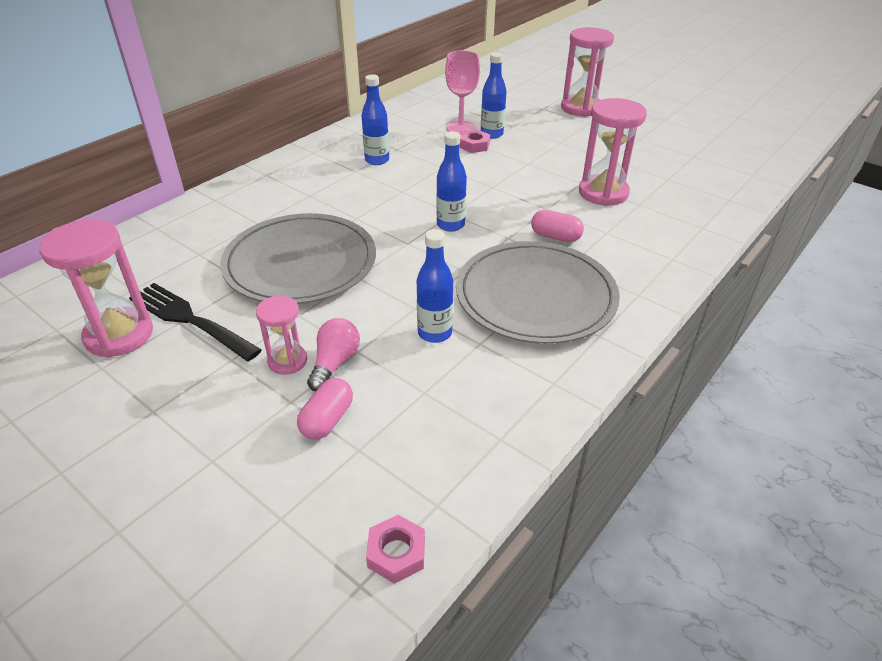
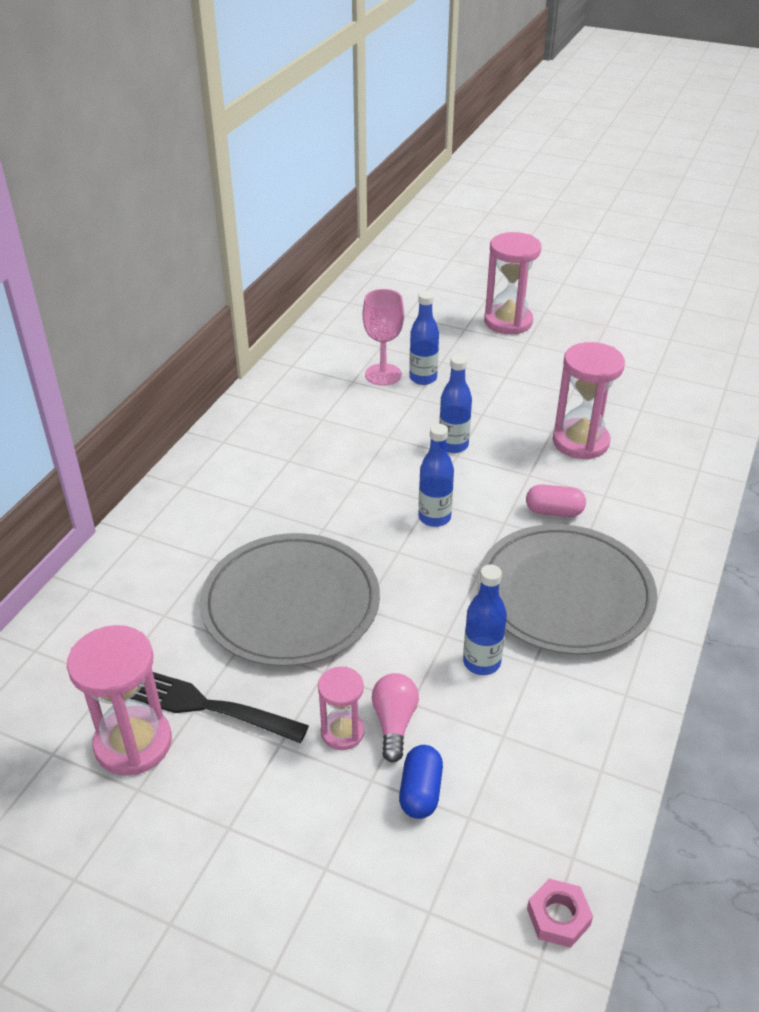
camera: 15 degrees left, 0 degrees up
(327, 420) = (420, 792): pink capsule -> blue capsule
(377, 160) = (306, 440): blue bottle -> blue bottle (453, 445)
(474, 145) = (410, 398): pink nut -> none

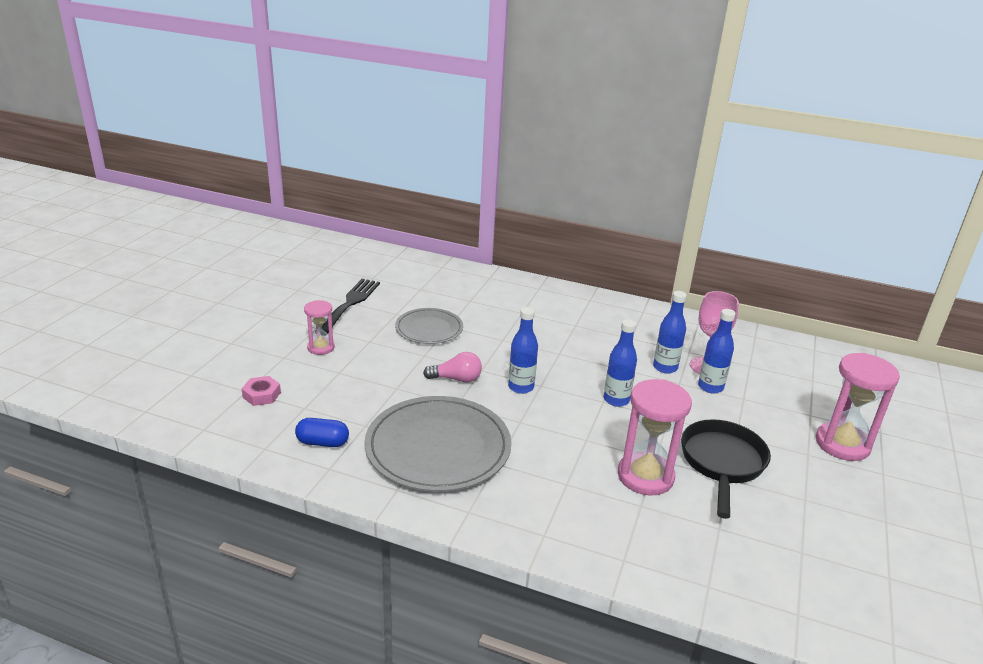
camera: 85 degrees right, 10 degrees down
(133, 743) = (327, 286): pink hourglass -> none
(291, 603) = (429, 329): grey plate -> grey plate, size x0.58
(394, 723) = (324, 366): pink light bulb -> pink light bulb (456, 379)
(420, 792) = (270, 374): blue capsule -> blue capsule (322, 442)
(481, 662) = (369, 402): blue bottle -> blue bottle (665, 367)
(550, 392) = (722, 463): none -> black pan
(554, 511) = (538, 450): pink capsule -> none
(558, 917) = (167, 420): pink nut -> pink nut (262, 395)

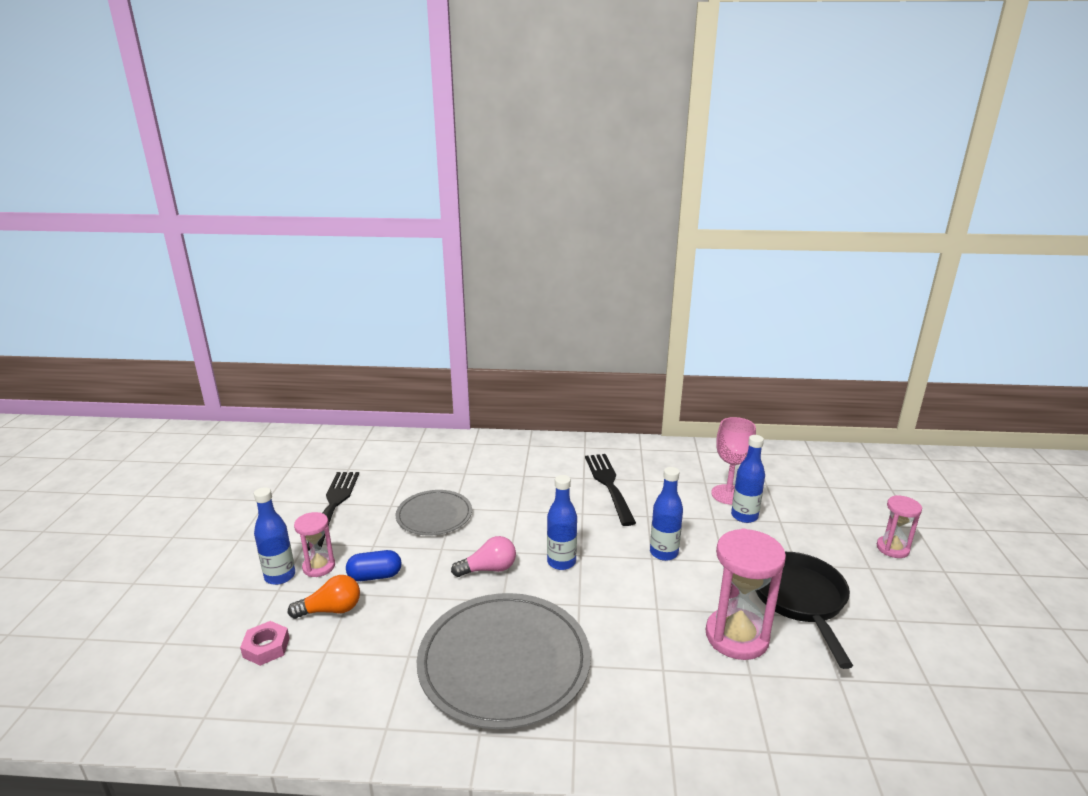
camera: 15 degrees left, 5 degrees down
(318, 380) = (331, 610): none -> orange light bulb
(322, 442) = (365, 693): blue capsule -> blue capsule (375, 576)
(596, 336) = (609, 485): none -> black fork
(665, 367) = (691, 505): blue bottle -> blue bottle (280, 576)
(842, 444) = (892, 548): pink hourglass -> pink hourglass, size x0.57

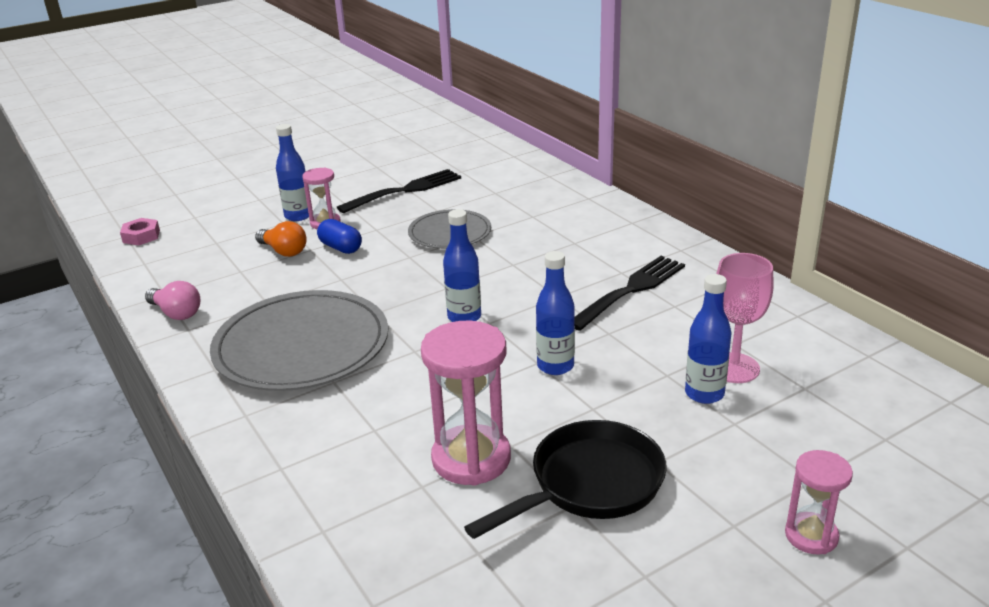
camera: 55 degrees right, 5 degrees up
(266, 647) = (222, 249): pink nut -> pink nut (141, 236)
(488, 569) = (409, 288): pink light bulb -> pink light bulb (176, 313)

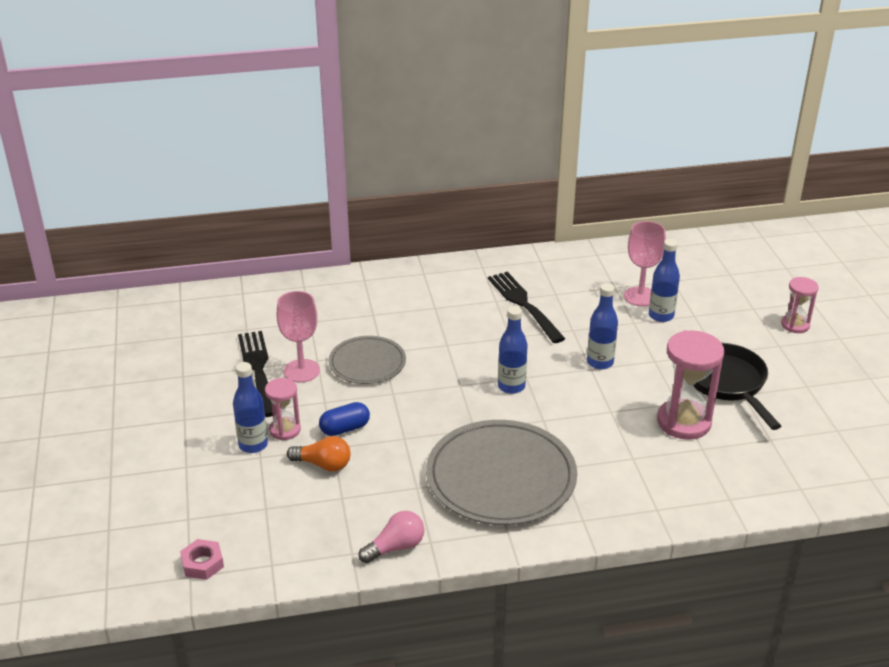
camera: 70 degrees left, 5 degrees up
(284, 251) = (323, 464): orange light bulb -> orange light bulb turned 45 degrees clockwise
(416, 208) = (301, 371): none -> pink goblet

